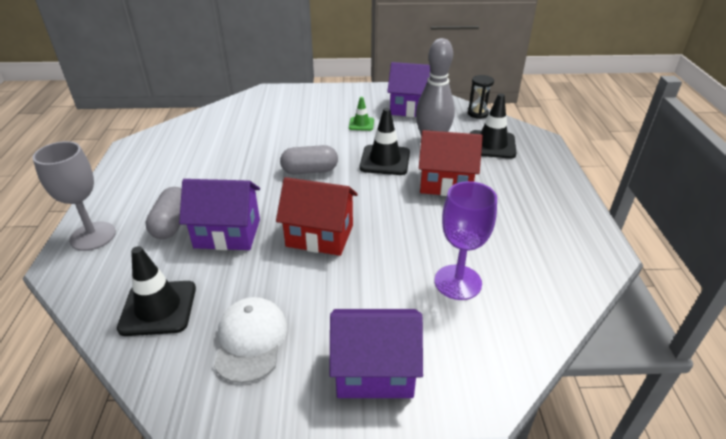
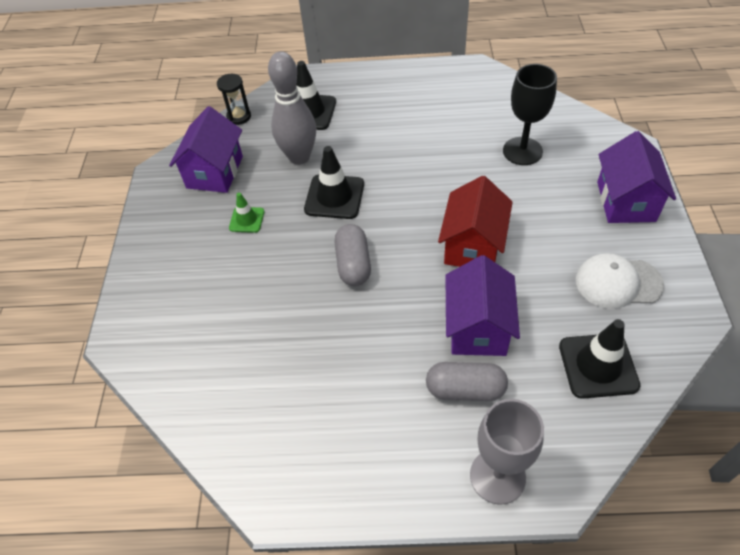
camera: 85 degrees left, 15 degrees up
(446, 183) = (380, 150): red house -> none
(458, 282) = (522, 151): purple goblet -> black goblet

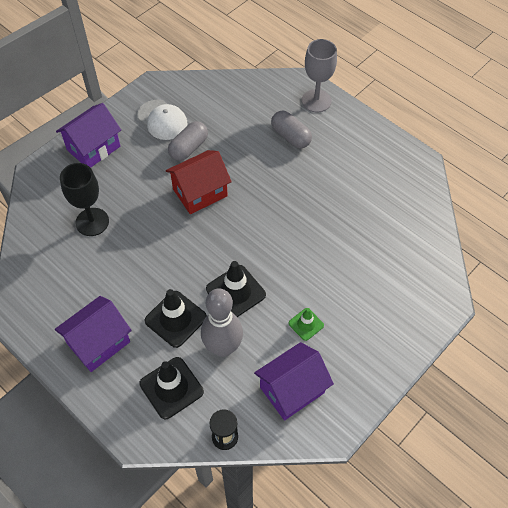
camera: 140 degrees left, 5 degrees up
(353, 264) = (273, 237): grey capsule -> grey capsule (189, 148)
(477, 327) = (252, 154): purple house -> purple house (99, 343)
(598, 365) = (223, 101): black traffic cone -> black traffic cone (175, 319)

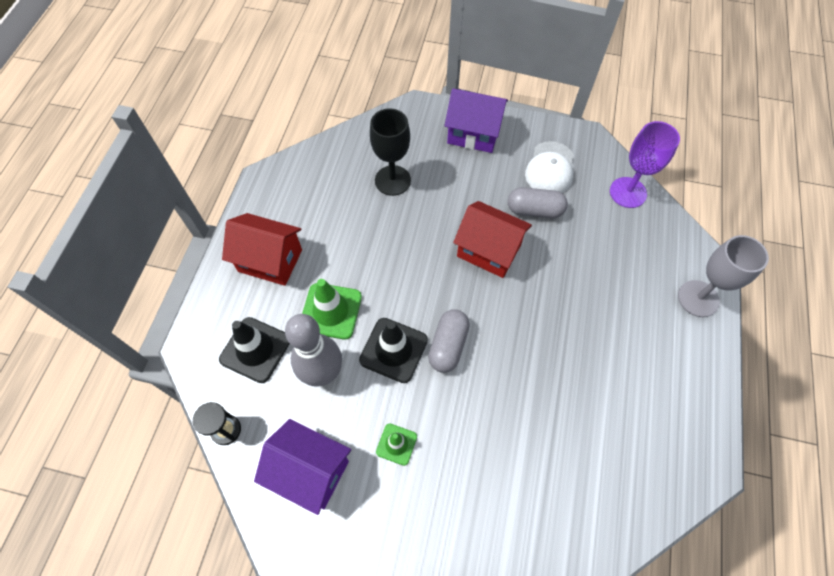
camera: 60 degrees right, 5 degrees up
(99, 343) = (270, 260): purple house -> red house
(175, 319) = (331, 311): black traffic cone -> green traffic cone
(216, 89) = (628, 192): none -> purple goblet
(290, 136) = (626, 298): grey capsule -> grey capsule (448, 345)

